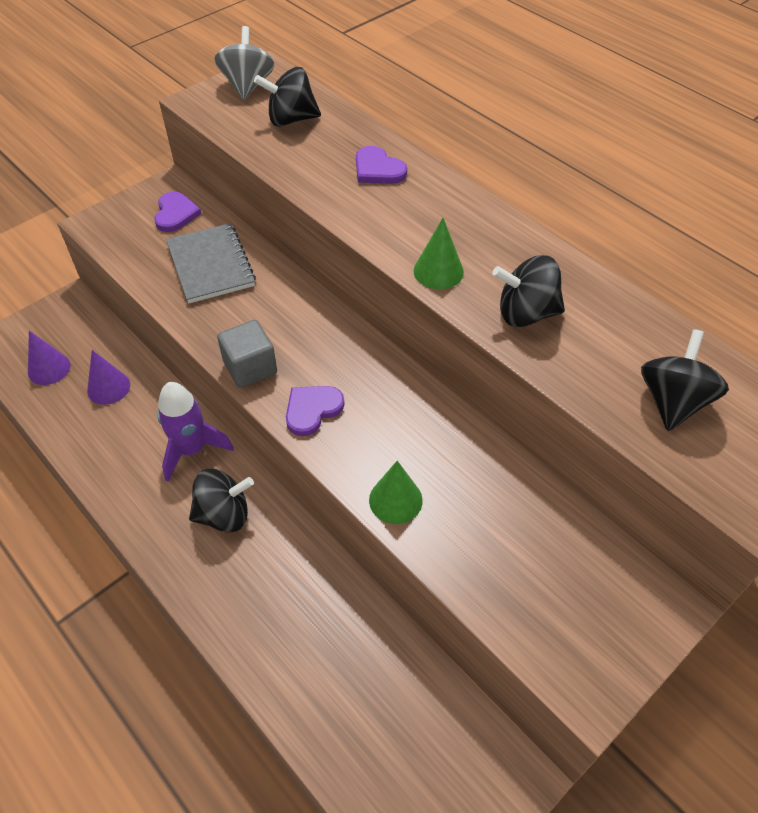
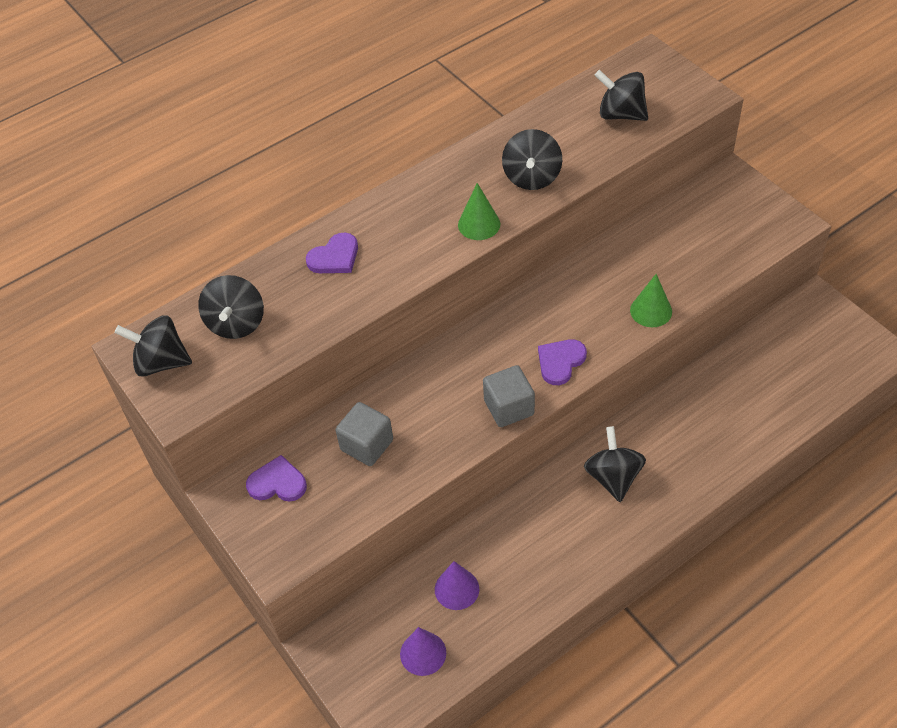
camera: 80 degrees left, 0 degrees up
(192, 450) = (542, 506): purple rocket -> none
(211, 265) = (367, 445): grey notebook -> grey cube
(247, 86) = (161, 362): grey spinning top -> black spinning top
(312, 410) = (560, 362): purple heart -> purple heart turned 75 degrees clockwise

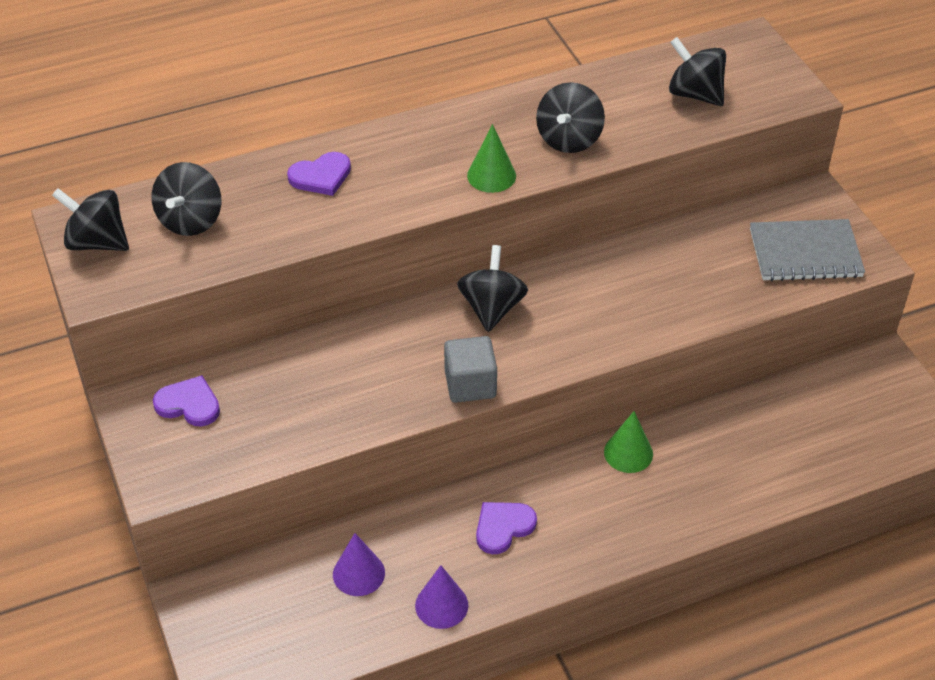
camera: 10 degrees right, 5 degrees down
(367, 445) = (299, 387): grey cube -> none
(423, 653) = (297, 631): purple cone -> purple cone (441, 605)
(560, 362) = (546, 349): purple heart -> purple heart (503, 527)
(613, 477) = (578, 497): black spinning top -> black spinning top (492, 308)
(651, 311) = (669, 318): green cone -> green cone (628, 453)
(740, 229) = (805, 253): none -> grey notebook

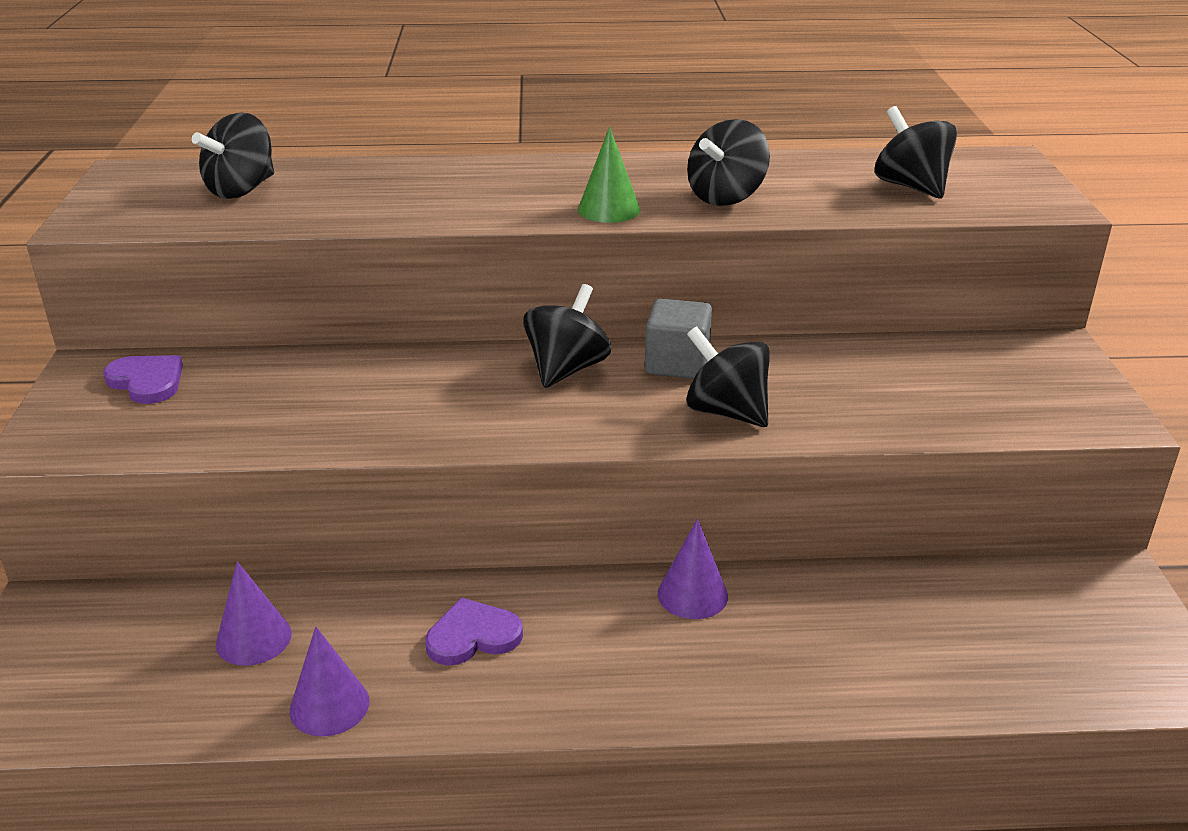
camera: 20 degrees right, 15 degrees down
(97, 242) = (129, 189): black spinning top -> black spinning top (726, 412)
(321, 176) = (413, 181): purple heart -> none
(470, 384) = (486, 433): grey cube -> grey cube (677, 364)
(628, 453) = (692, 594): green cone -> purple cone
(805, 253) = (1019, 396): grey notebook -> none

